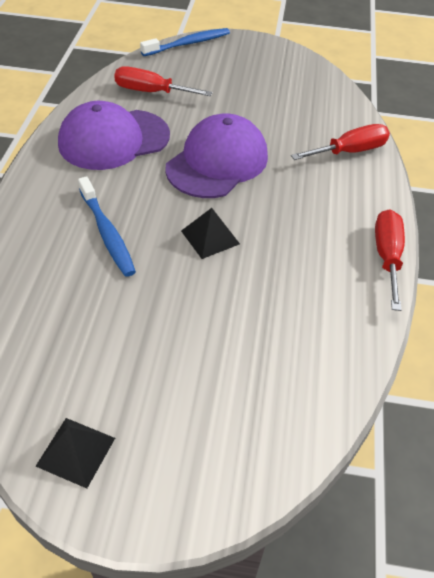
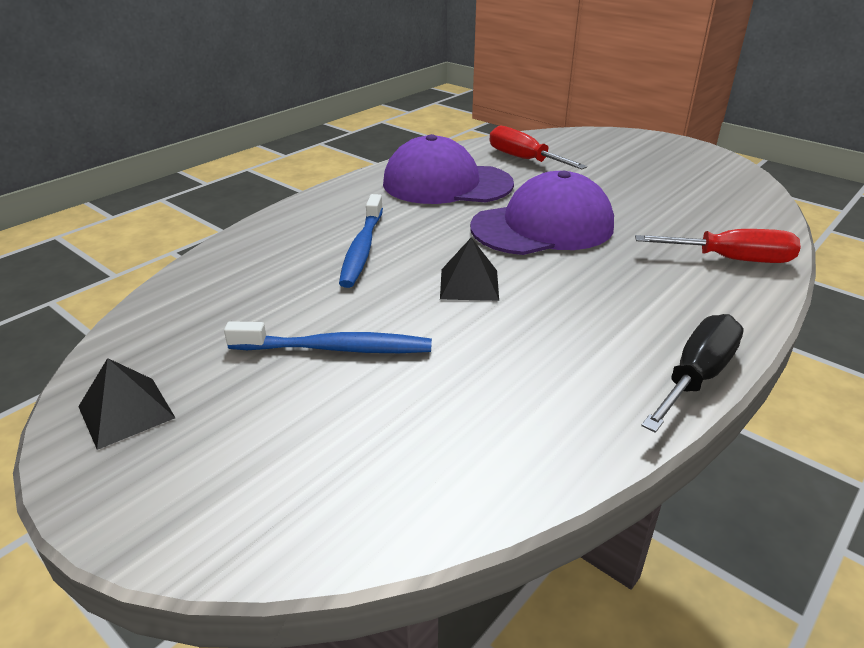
camera: 35 degrees right, 15 degrees down
(188, 44) = (602, 134): blue toothbrush -> blue toothbrush (335, 348)
(387, 257) = (696, 376): red screwdriver -> black screwdriver

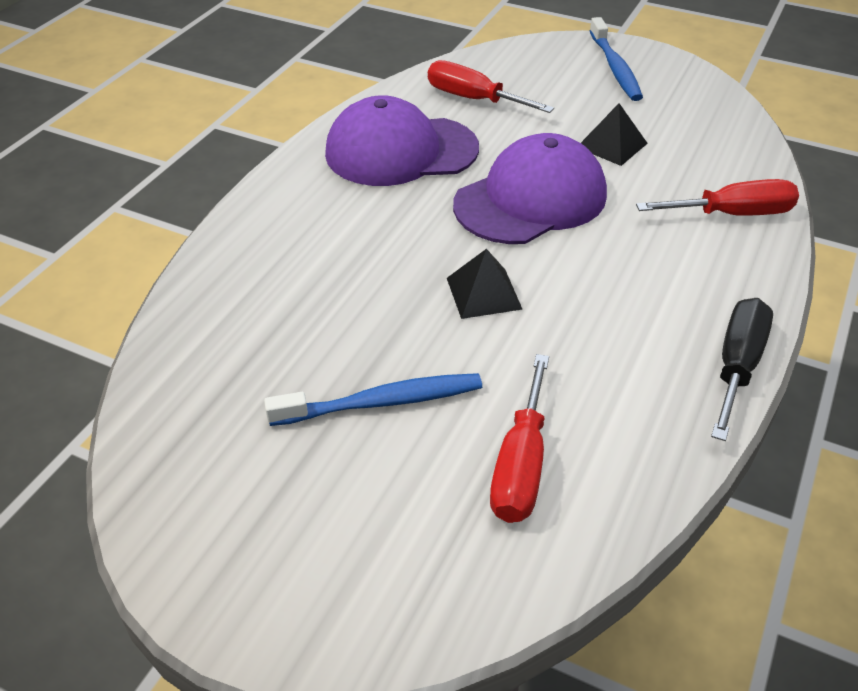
camera: 15 degrees left, 10 degrees up
(126, 412) = (203, 523): black pyramid -> black pyramid (612, 145)
(362, 248) = (347, 264): blue toothbrush -> blue toothbrush (615, 68)
(438, 421) = (520, 465): none -> red screwdriver

